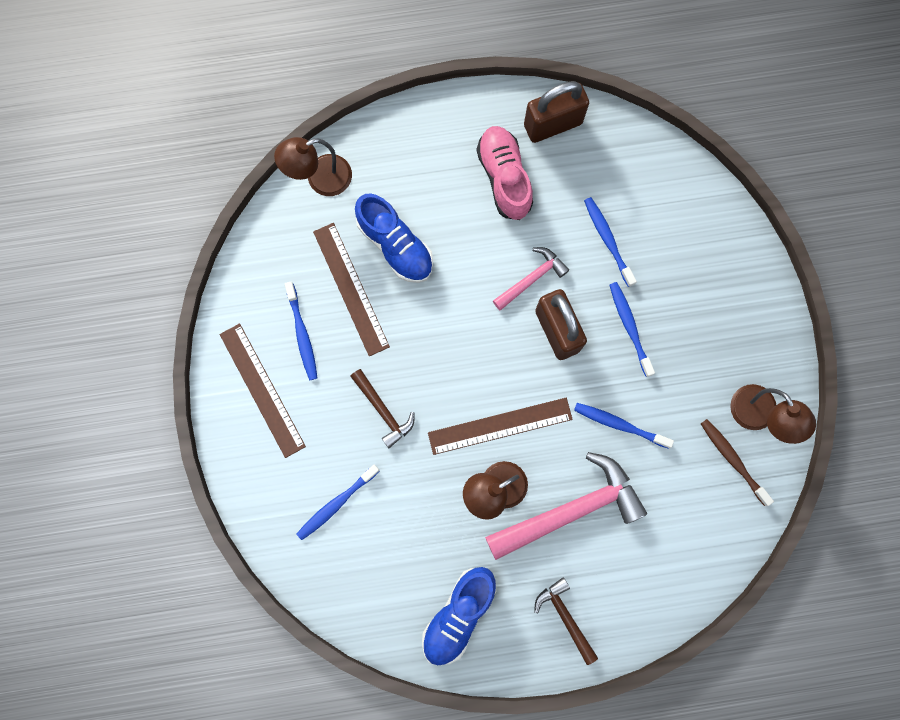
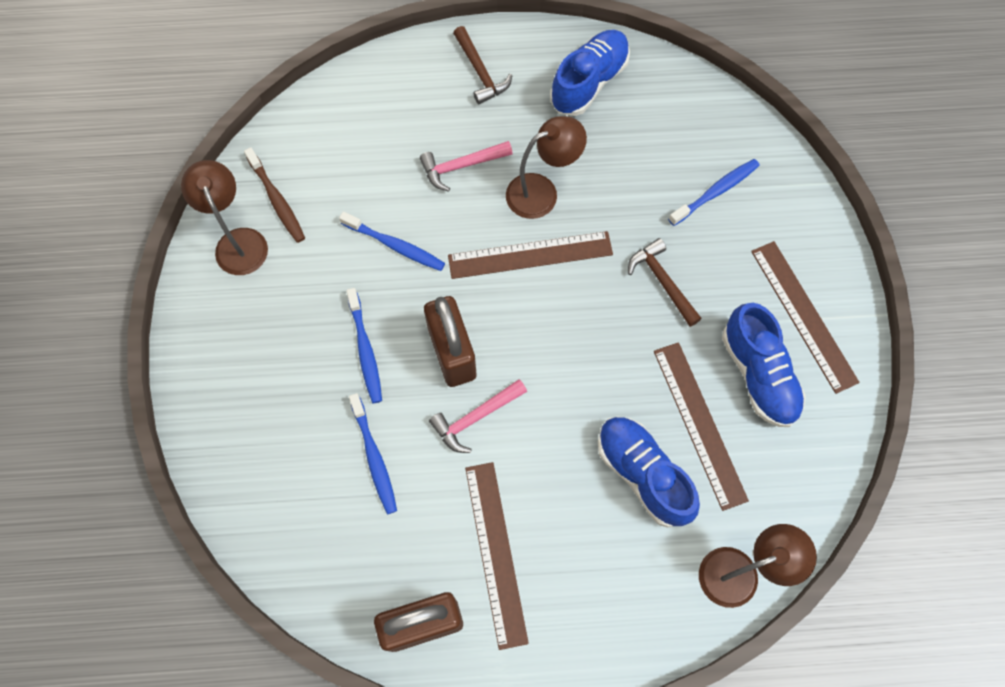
camera: 175 degrees left, 10 degrees down
(302, 334) = (758, 374): blue toothbrush -> blue shoe
(504, 177) = (496, 553): pink shoe -> brown ruler
(571, 510) = (461, 166): pink hammer -> pink hammer, size x0.53

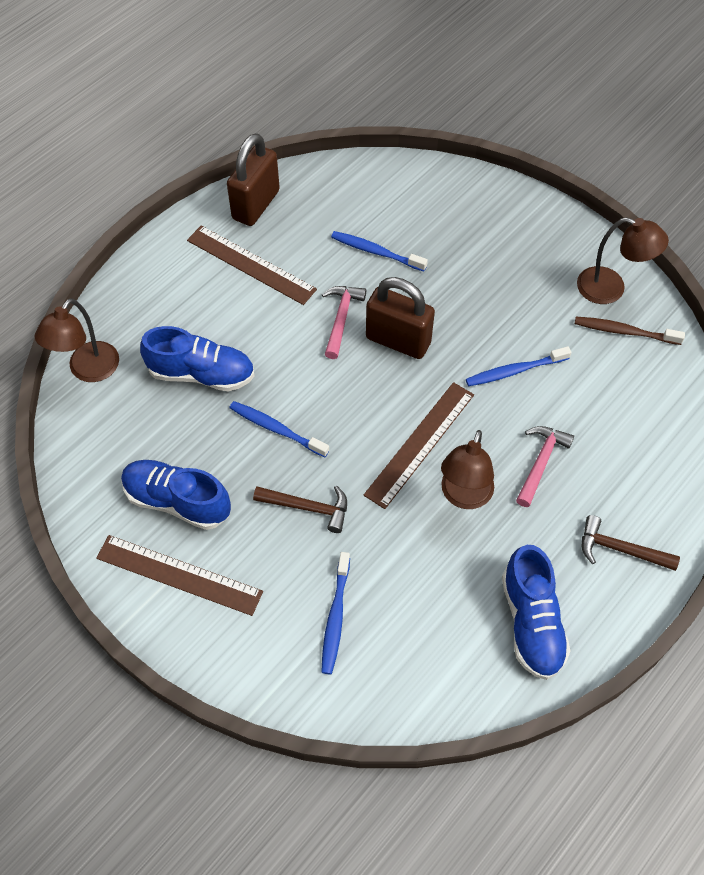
camera: 135 degrees right, 10 degrees down
(365, 350) = (453, 298): blue toothbrush -> blue toothbrush (276, 429)
(700, 424) = (191, 434): brown ruler -> none

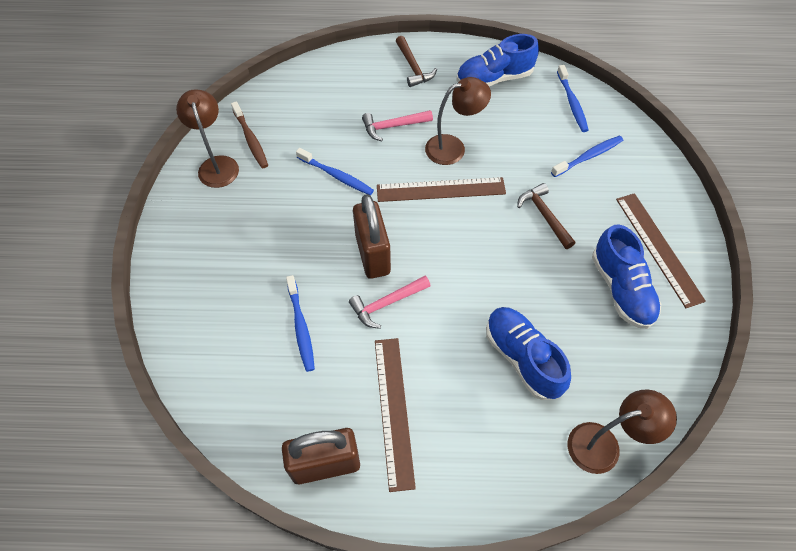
camera: 130 degrees left, 0 degrees up
(276, 429) = (513, 274): blue toothbrush -> blue toothbrush (572, 103)
(531, 622) = (494, 79): blue shoe -> blue shoe turned 150 degrees counterclockwise

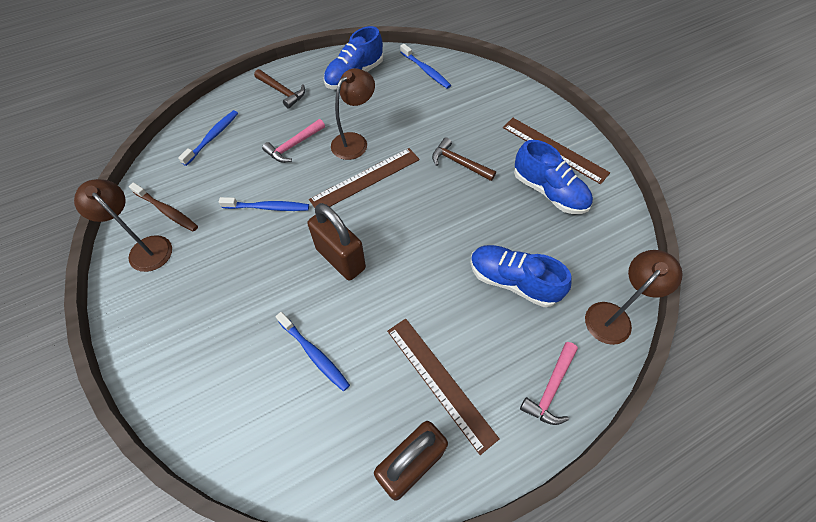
camera: 30 degrees left, 0 degrees up
(387, 303) = (378, 294): pink hammer -> pink hammer (550, 388)
(588, 156) = (463, 105): blue toothbrush -> blue toothbrush (212, 137)

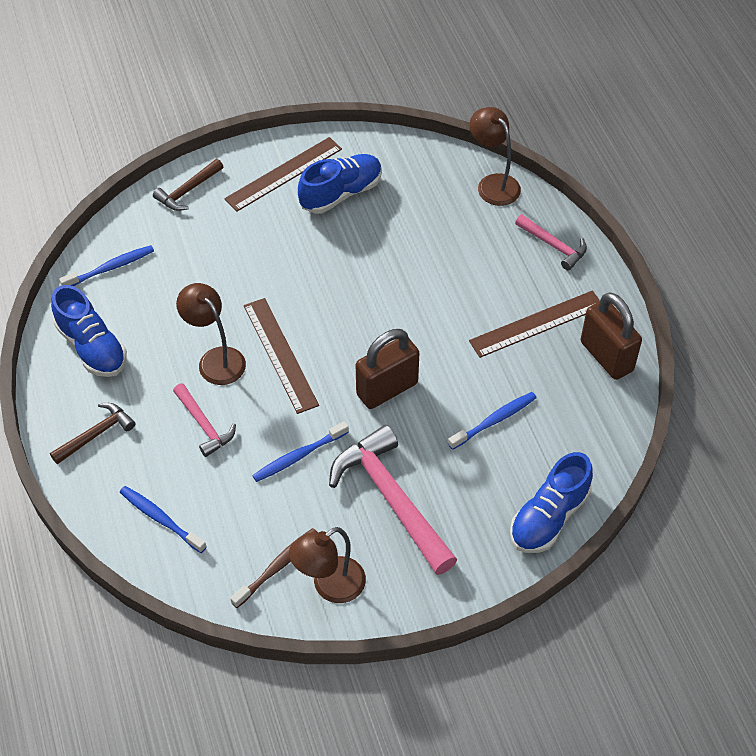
camera: 80 degrees left, 5 degrees down
(226, 279) = (392, 499): none -> pink hammer
(268, 207) = (298, 456): blue toothbrush -> blue toothbrush turned 135 degrees counterclockwise
(459, 163) = (279, 262): brown hammer -> brown hammer (188, 191)
(513, 281) = (443, 248): blue shoe -> blue shoe (549, 517)

